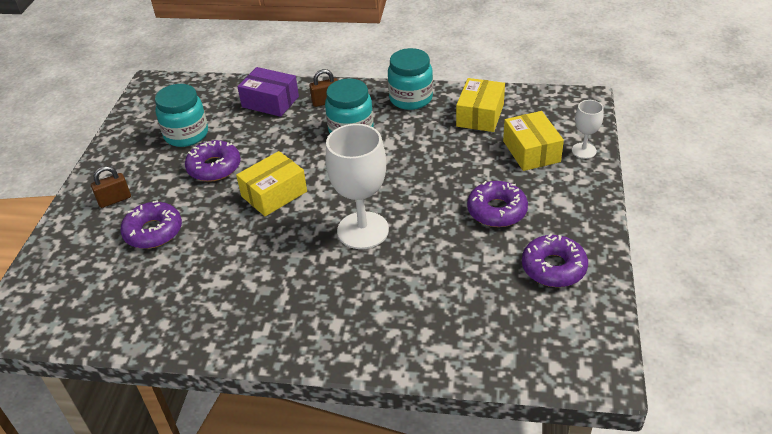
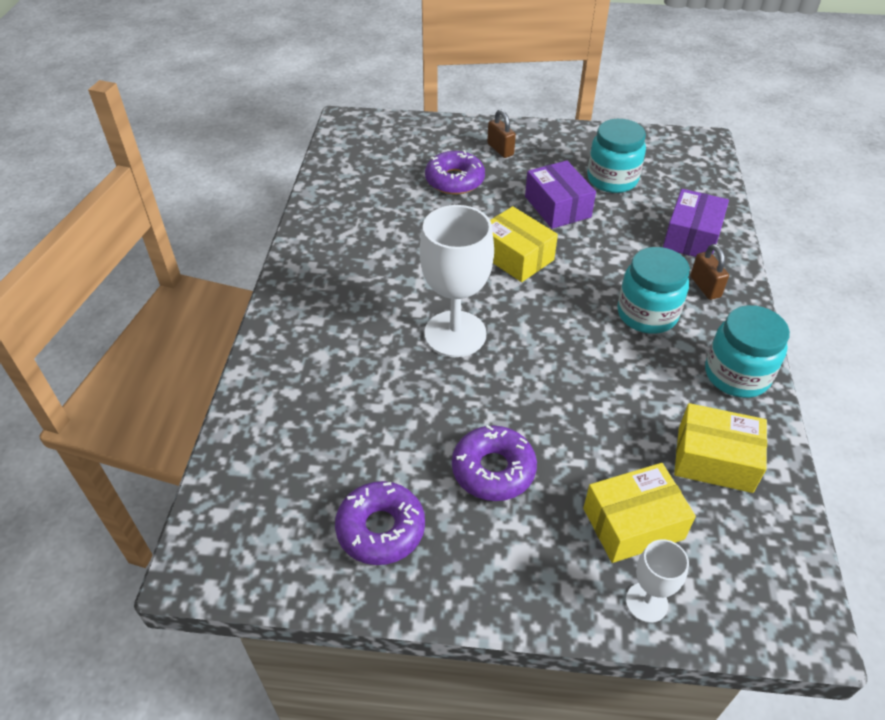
camera: 85 degrees right, 5 degrees up
(214, 167) = (557, 207): purple donut -> purple box

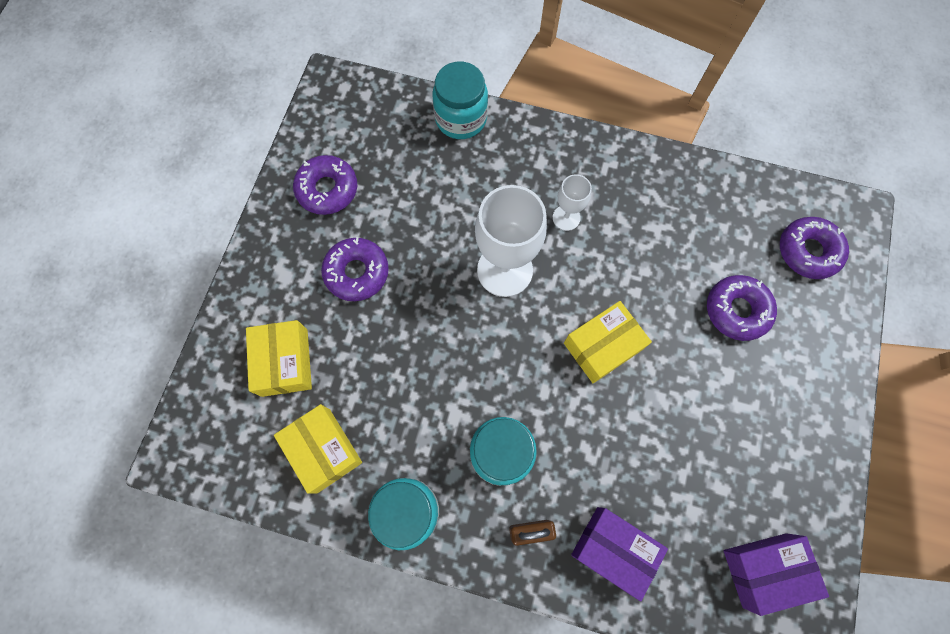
camera: 100 degrees right, 25 degrees up
(388, 145) = (808, 251): none -> purple donut
(500, 149) = (796, 373): brown padlock -> none
(557, 207) = (681, 411): purple box -> purple box (764, 569)
(612, 179) = (729, 491): turquoise jar -> turquoise jar (461, 119)
(646, 602) = (223, 351): white goblet -> white goblet (566, 218)
(714, 459) = (323, 450): yellow box -> yellow box turned 60 degrees counterclockwise

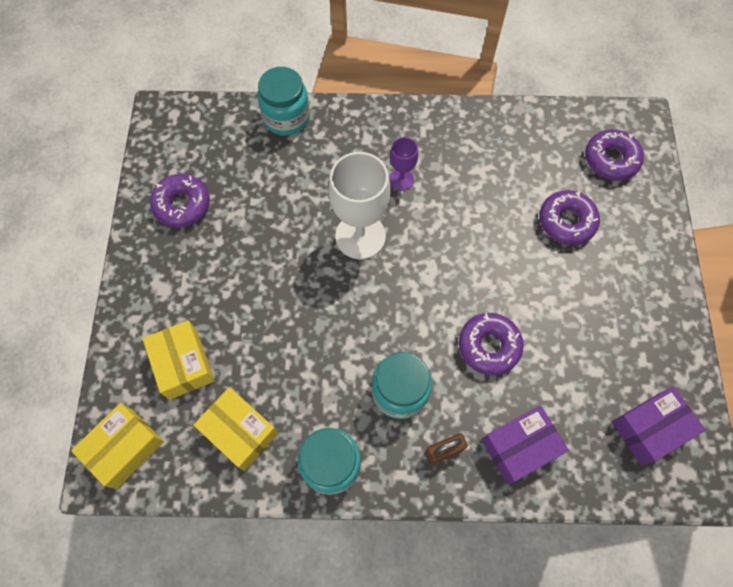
camera: 15 degrees left, 5 degrees down
(357, 272) = (228, 270): purple donut -> purple donut (489, 346)
(566, 218) = (401, 179): white goblet -> purple goblet
(602, 346) = (462, 279): yellow box -> yellow box (125, 448)
(613, 549) = (519, 447): purple box -> purple box turned 45 degrees counterclockwise

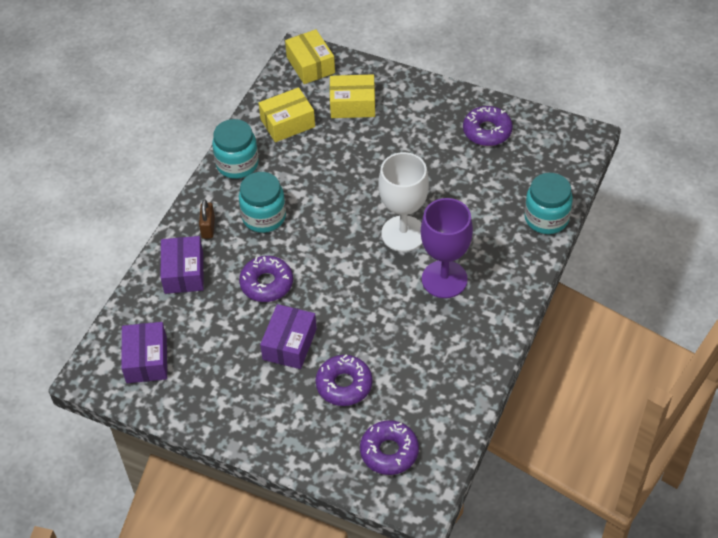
camera: 115 degrees right, 15 degrees down
(401, 179) = (444, 279): purple goblet -> purple goblet, size x1.95
(549, 289) = (289, 344): none -> purple box

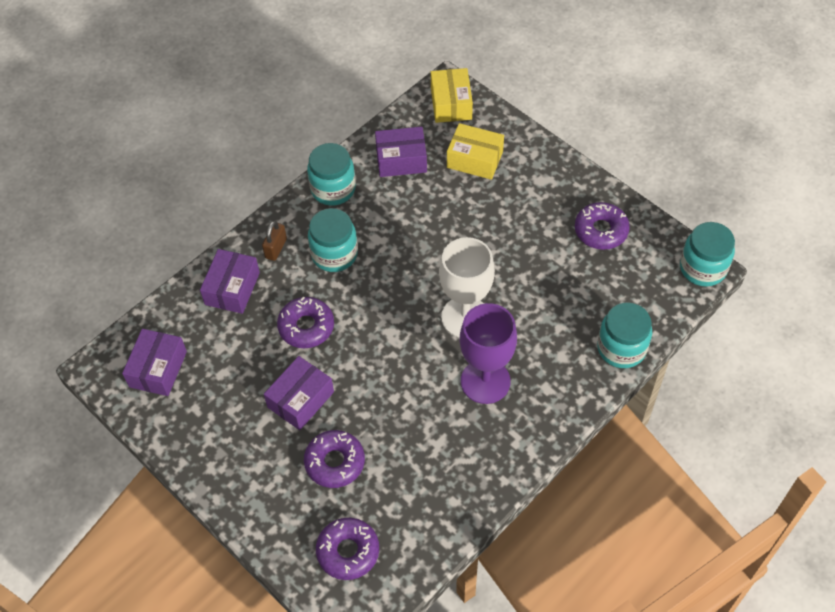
camera: 20 degrees right, 5 degrees up
(287, 123) = (401, 160): yellow box -> purple box
(584, 136) = (702, 268): none -> turquoise jar

